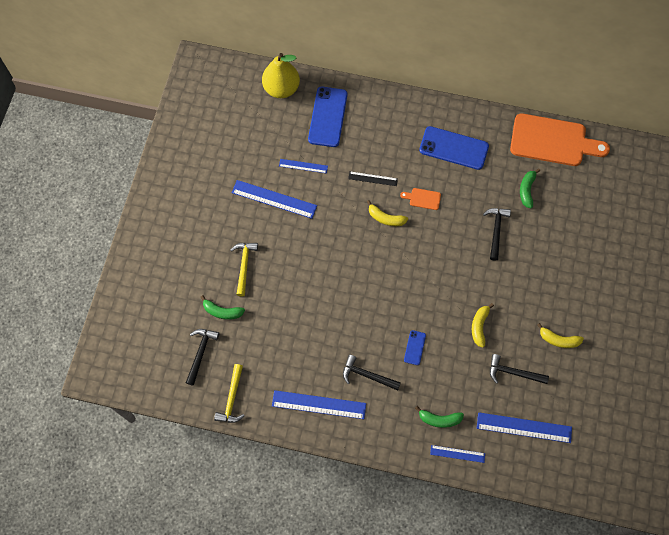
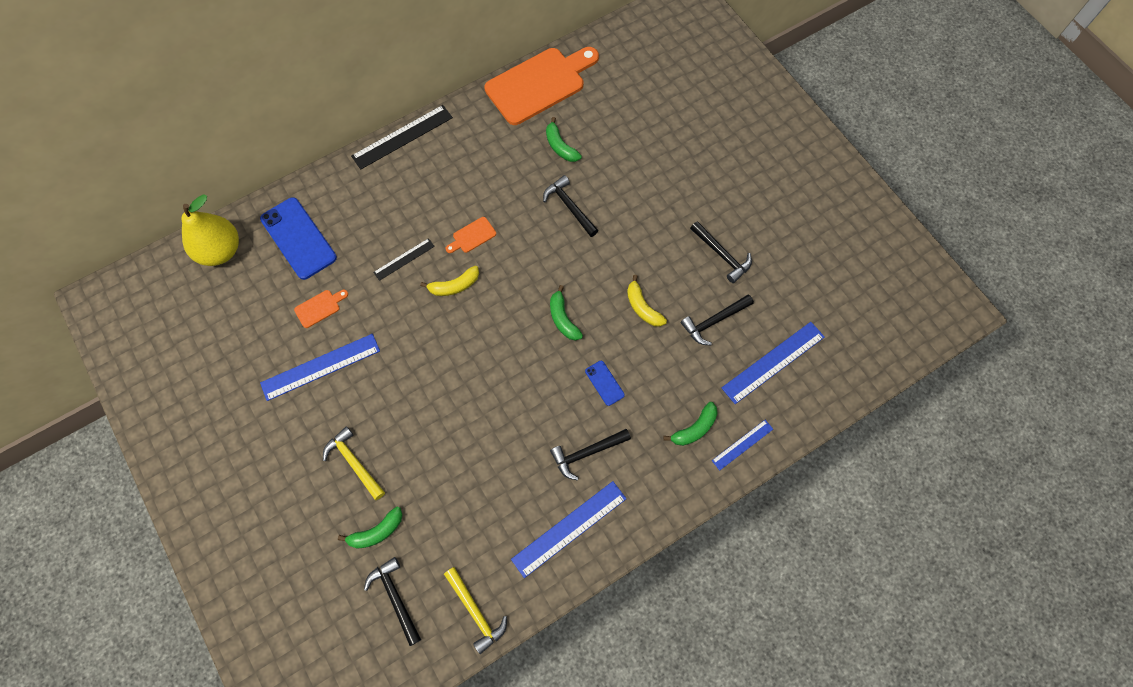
camera: 45 degrees left, 0 degrees up
(303, 166) = (319, 307): blue ruler -> orange cutting board
(427, 291) = (563, 319): none -> green banana
(439, 105) = (402, 137): none -> black ruler
(454, 148) = (455, 164): blue phone -> none
(558, 340) = (722, 255): yellow banana -> black hammer

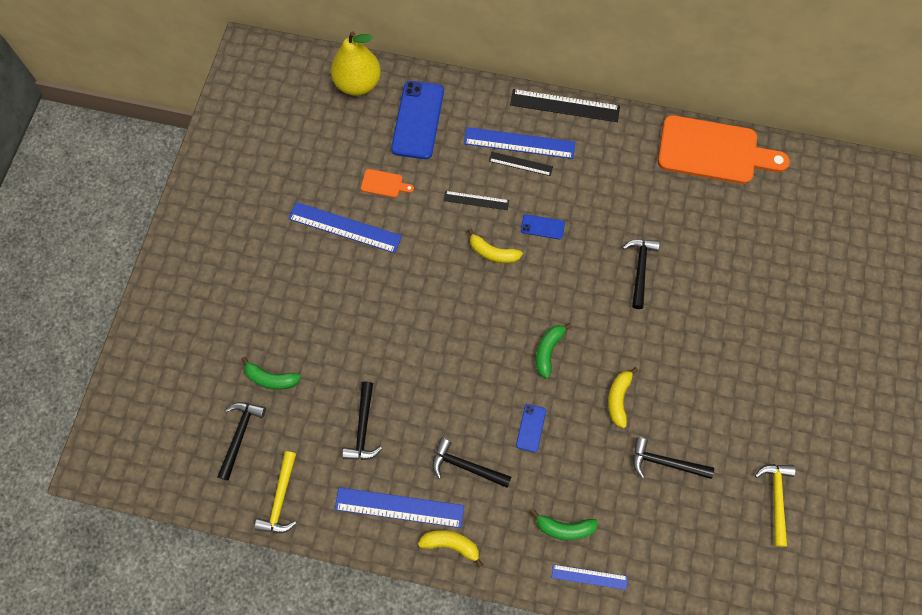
camera: 45 degrees right, 0 degrees up
(354, 462) = (302, 316): yellow hammer -> yellow hammer (776, 498)
(411, 205) = (520, 164): none -> black ruler
(472, 236) = (542, 227): orange cutting board -> blue phone
(560, 146) = (680, 215): green banana -> none
(631, 517) = (451, 544): none -> yellow banana
(722, 255) = (726, 417): black hammer -> black hammer (363, 428)
(773, 362) = (680, 540): blue ruler -> blue ruler (519, 143)

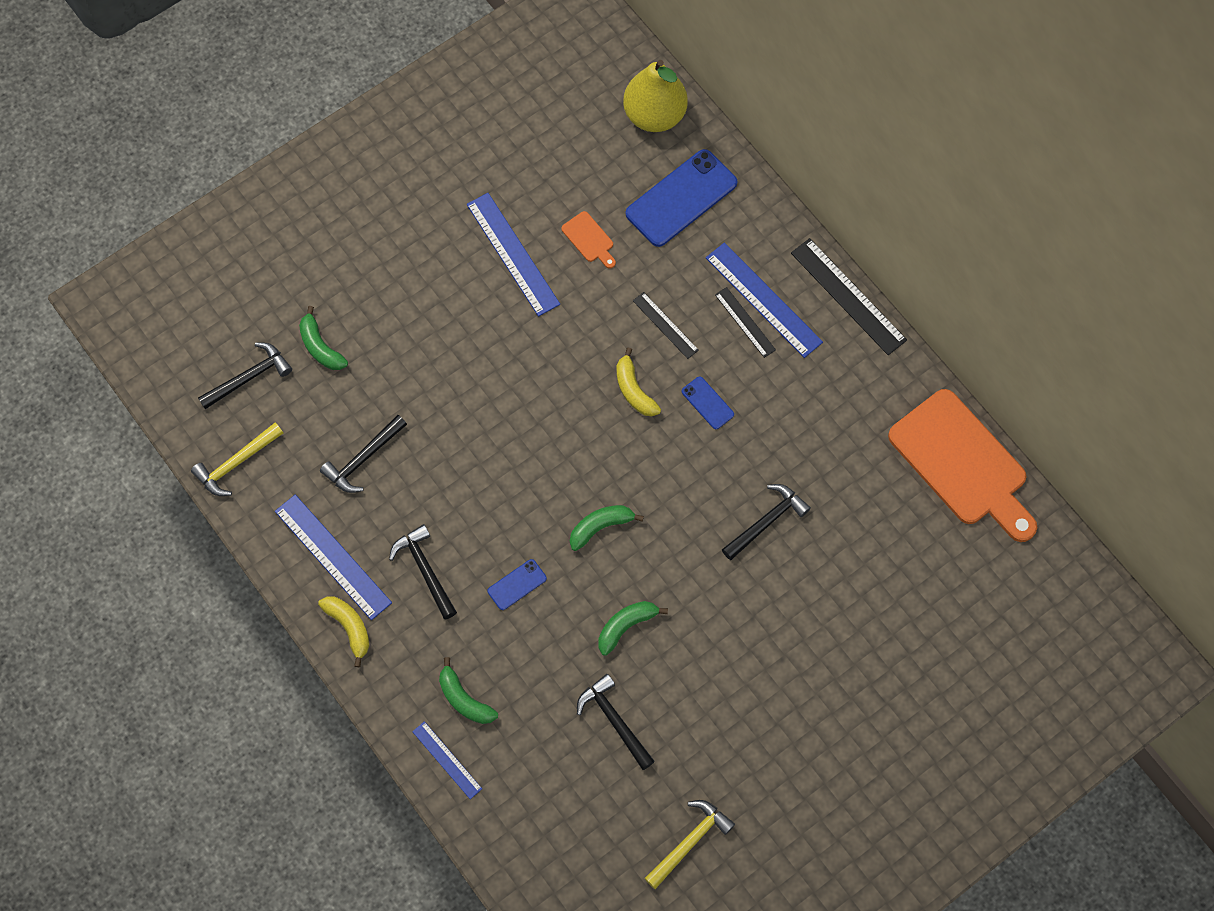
camera: 40 degrees right, 0 degrees up
(618, 399) = (626, 626): yellow banana -> green banana

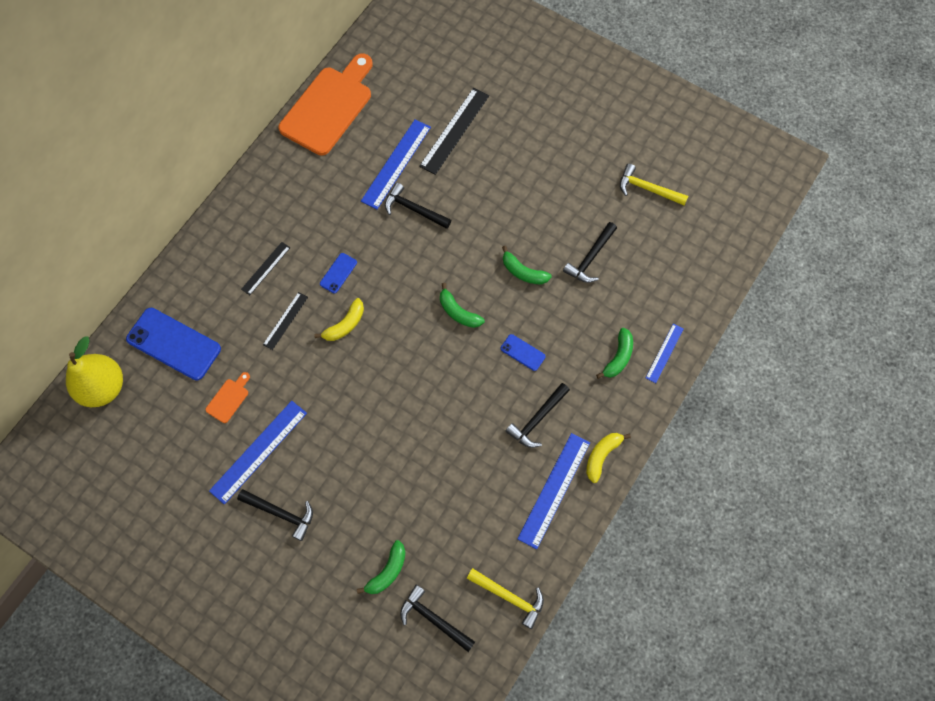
camera: 110 degrees left, 0 degrees up
(363, 459) = (469, 498): black hammer -> black hammer (281, 513)
(763, 300) = (244, 261): blue ruler -> blue ruler (396, 164)
(848, 296) = (224, 208): black ruler -> black ruler (454, 130)

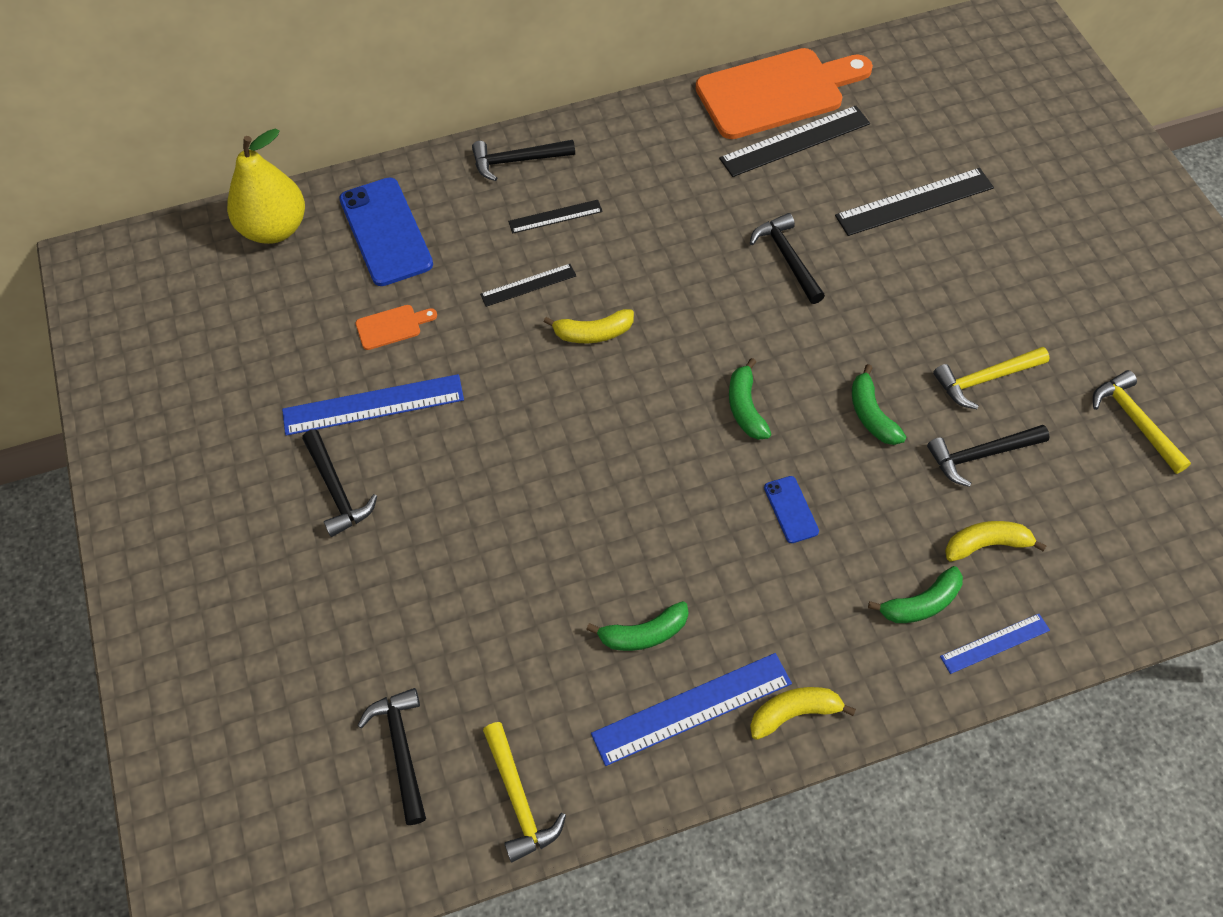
camera: 40 degrees right, 10 degrees down
(338, 273) = (634, 272): blue phone -> none
(363, 133) = (795, 141): none -> black ruler
(387, 571) = (397, 649): green banana -> green banana (644, 634)
(396, 164) = (808, 196): blue ruler -> none
(537, 419) = (742, 604): black hammer -> black hammer (517, 161)
(563, 214) = (985, 379): none -> yellow hammer
(626, 304) = (986, 544): none -> yellow banana

